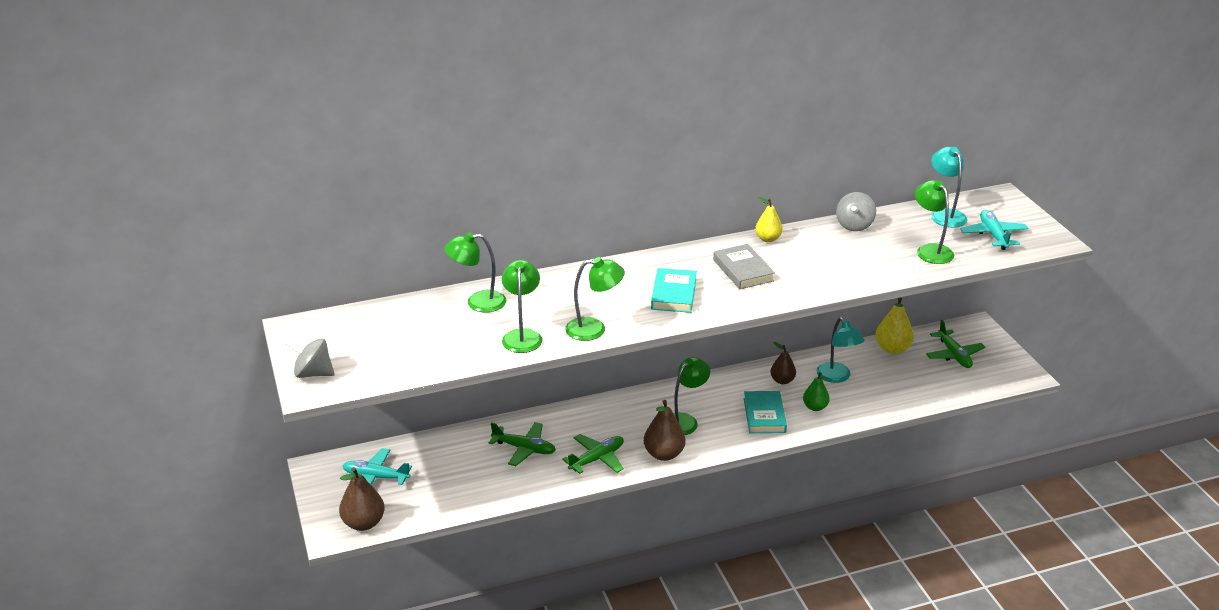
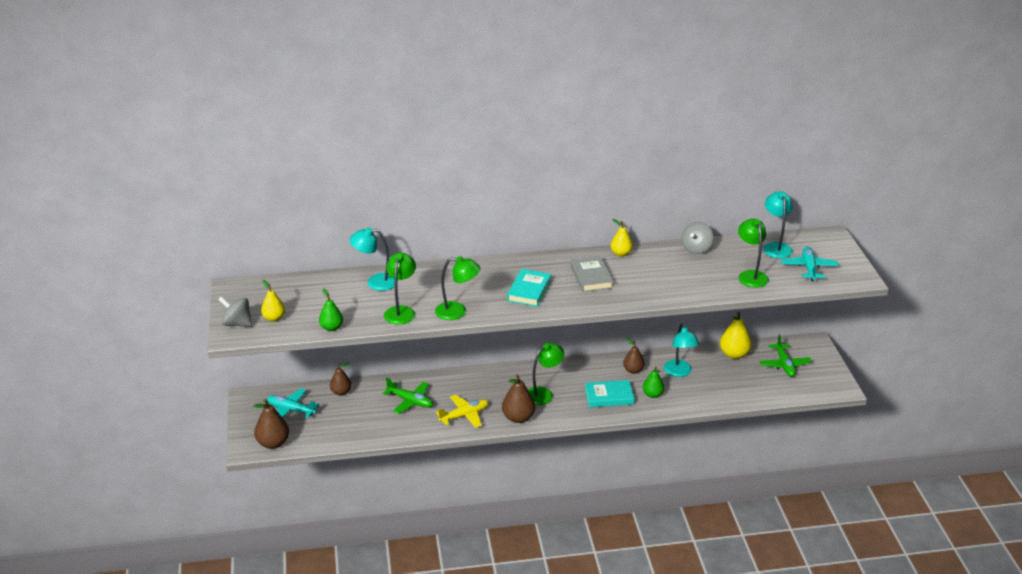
camera: 10 degrees right, 0 degrees up
(360, 361) = (274, 318): none -> yellow pear
(433, 447) = (341, 392): none -> brown pear
(439, 366) = (331, 328): none -> green pear
(478, 302) = (375, 282): green lamp -> turquoise lamp
(597, 459) = (464, 415): green plane -> yellow plane
(764, 415) = (609, 396): turquoise book -> turquoise book turned 75 degrees clockwise

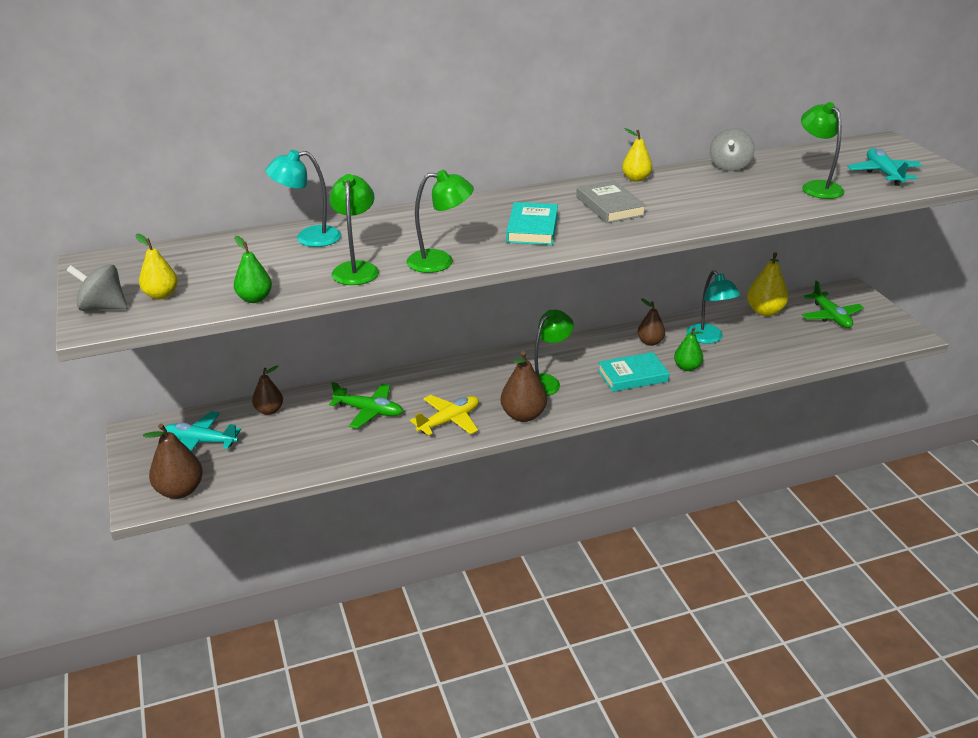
camera: 10 degrees left, 0 degrees up
(776, 247) = (827, 156): turquoise lamp -> none

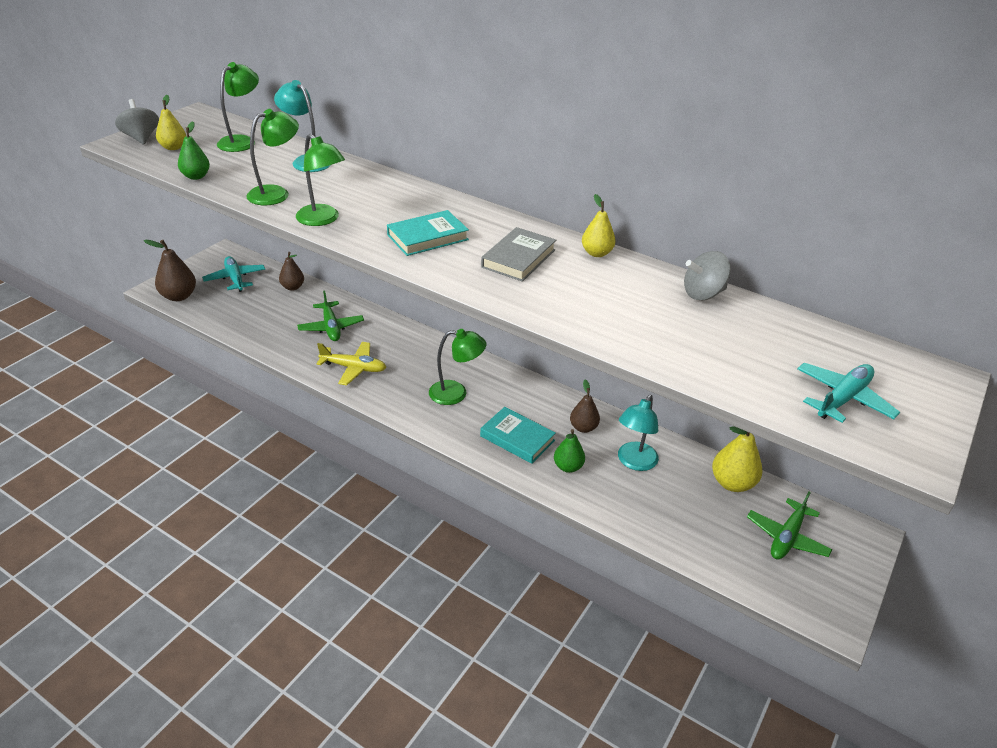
camera: 50 degrees right, 5 degrees up
(523, 415) = (396, 401): brown pear -> none
(817, 187) = (732, 361): green lamp -> green lamp (242, 141)

